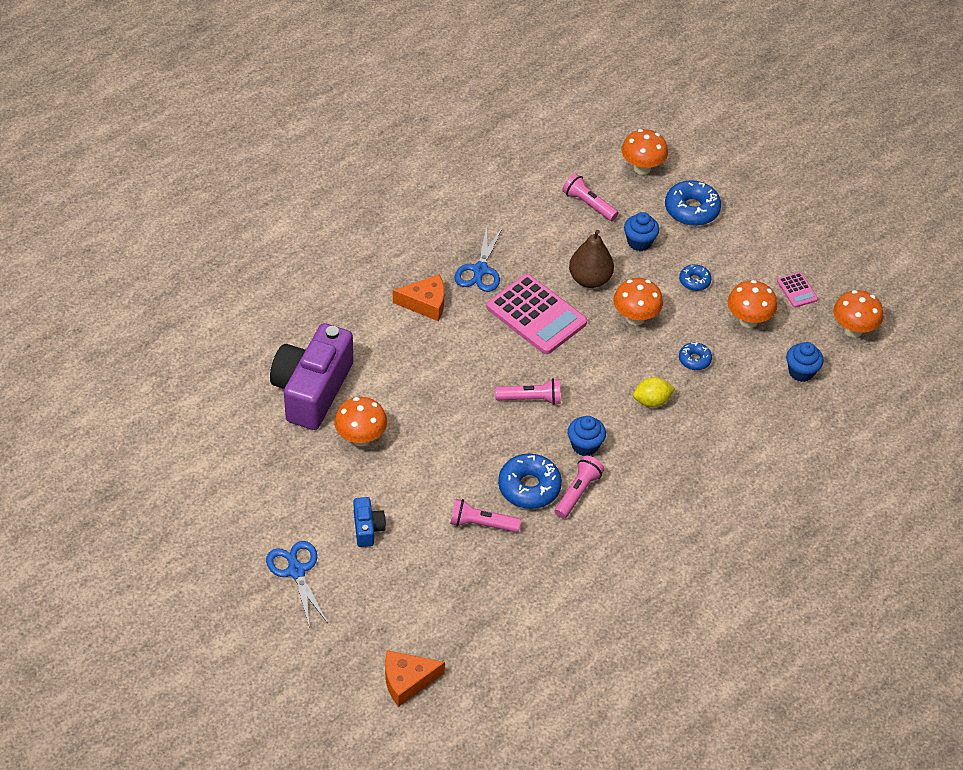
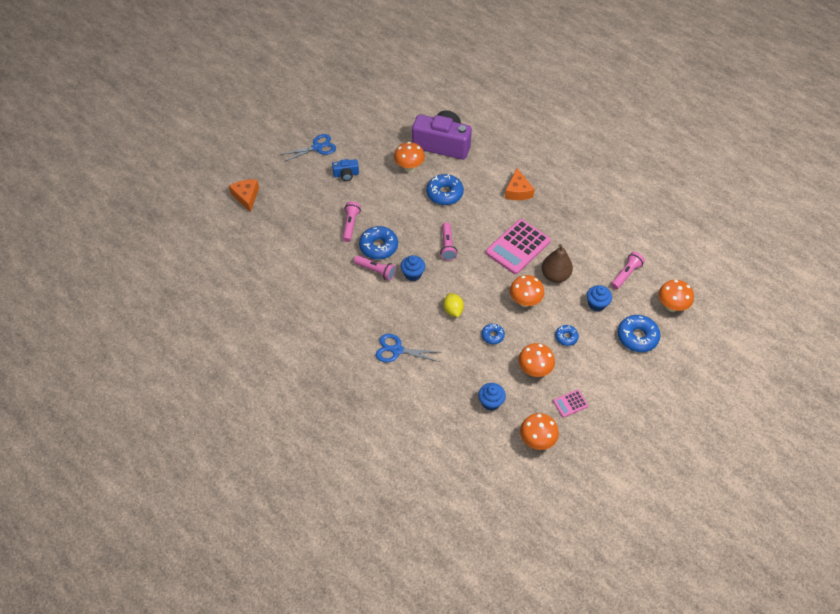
camera: 90 degrees right, 5 degrees up
(423, 395) = (444, 193): none -> blue donut
(480, 270) = (551, 217): blue scissors -> blue scissors (397, 350)

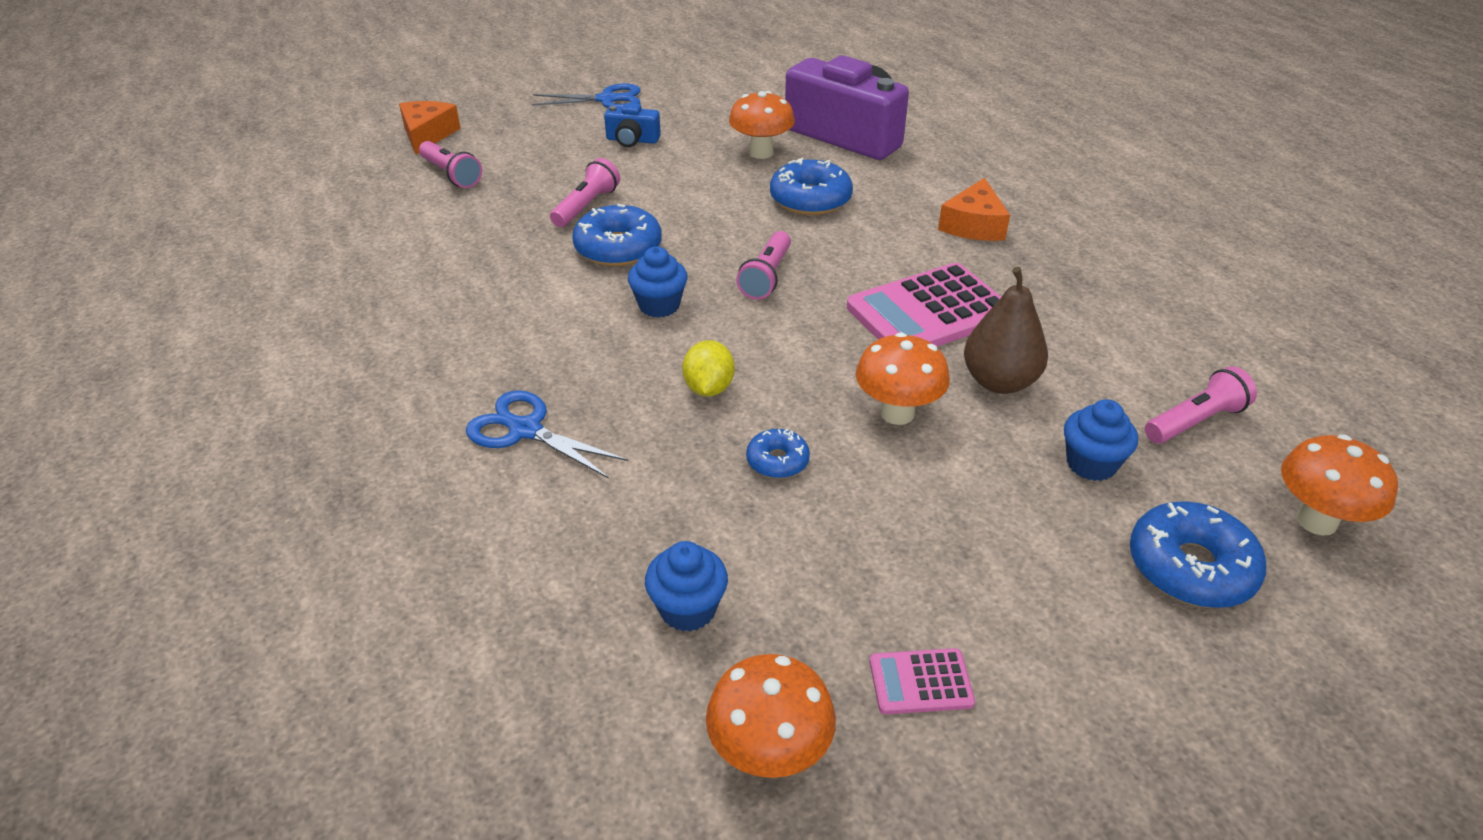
camera: 20 degrees right, 15 degrees down
(376, 271) = (584, 283): pink flashlight -> pink flashlight (451, 175)
(534, 370) = (851, 566): orange mushroom -> none
(566, 337) = (976, 514): blue donut -> none

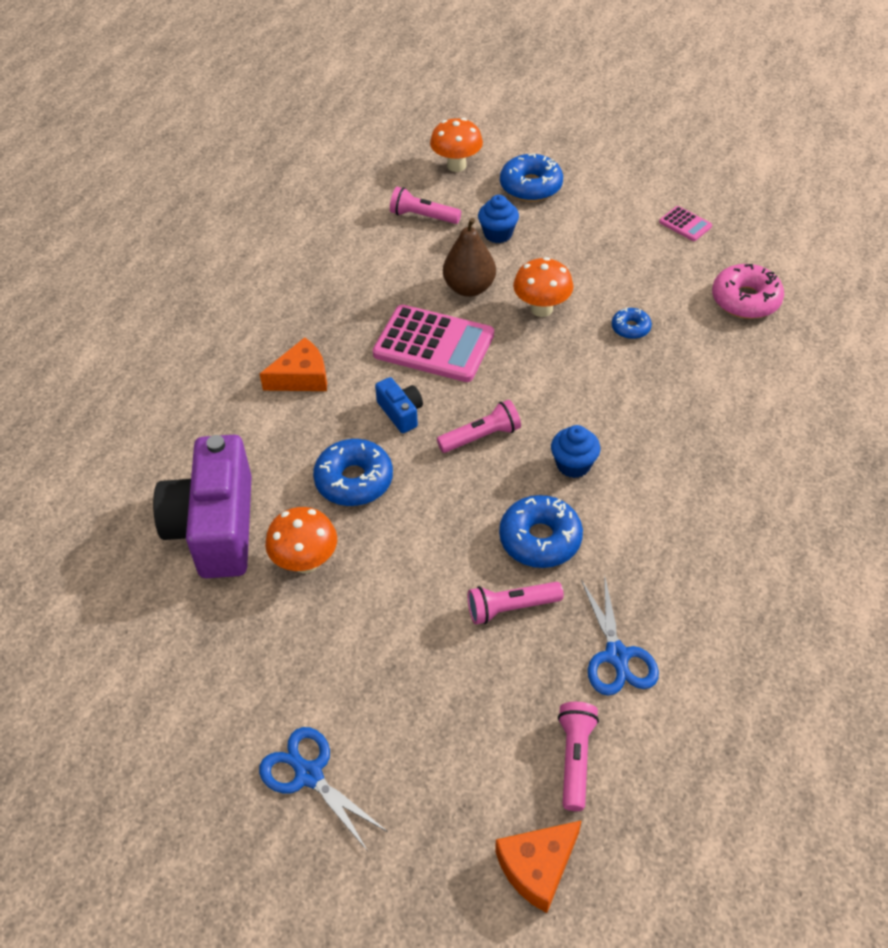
camera: 130 degrees left, 10 degrees up
(525, 430) = (740, 434): blue scissors -> blue scissors (617, 655)
(632, 140) = (373, 674): blue camera -> blue camera (401, 412)
(688, 609) = (745, 300): blue cupcake -> pink donut
(709, 388) = (615, 388): yellow lemon -> none
(769, 754) = (766, 242): orange mushroom -> none

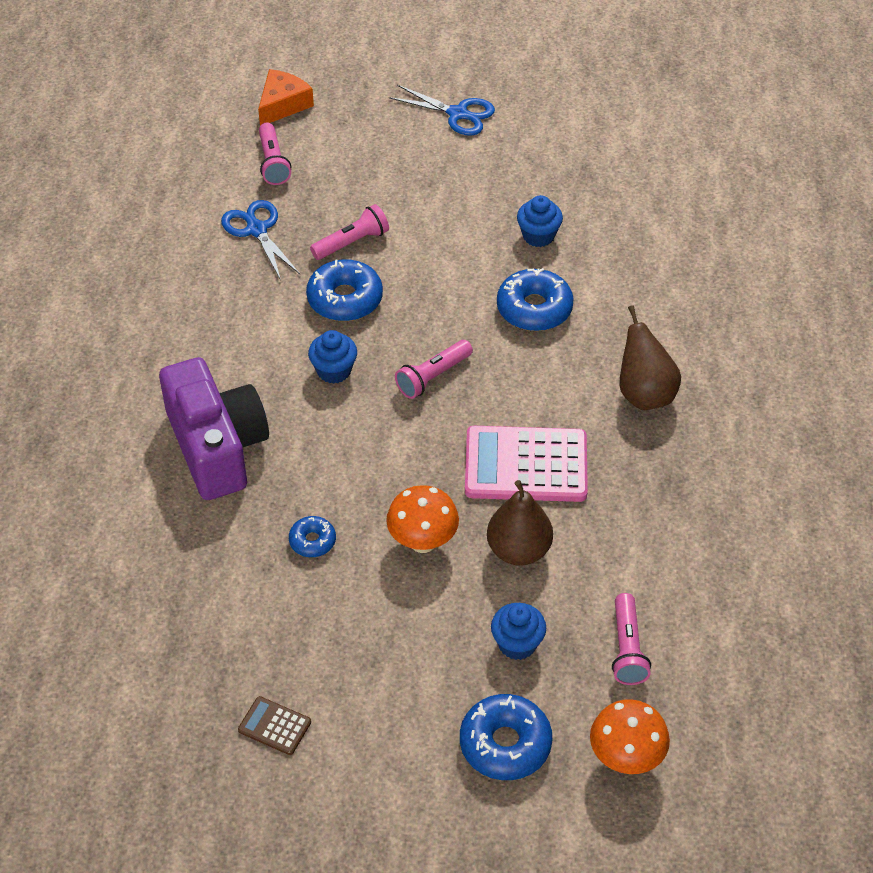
camera: 160 degrees right, 0 degrees up
(215, 527) = (632, 243): purple camera -> purple camera (217, 446)
(301, 377) = (644, 394): orange cheese -> brown pear
(305, 562) = (538, 236): orange mushroom -> blue cupcake
(401, 412) = (523, 382): blue camera -> none
(423, 216) = (627, 648): pink flashlight -> pink flashlight turned 90 degrees clockwise
(685, 224) = (274, 726): pink calculator -> brown calculator
(745, 300) = (182, 616): pink donut -> none

